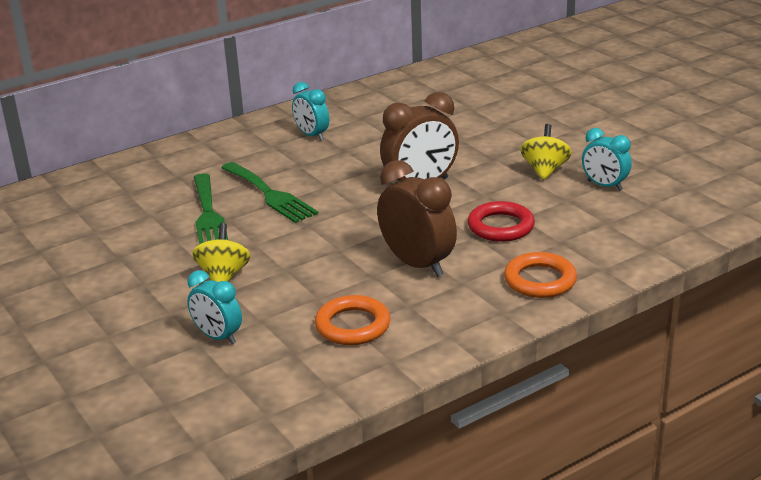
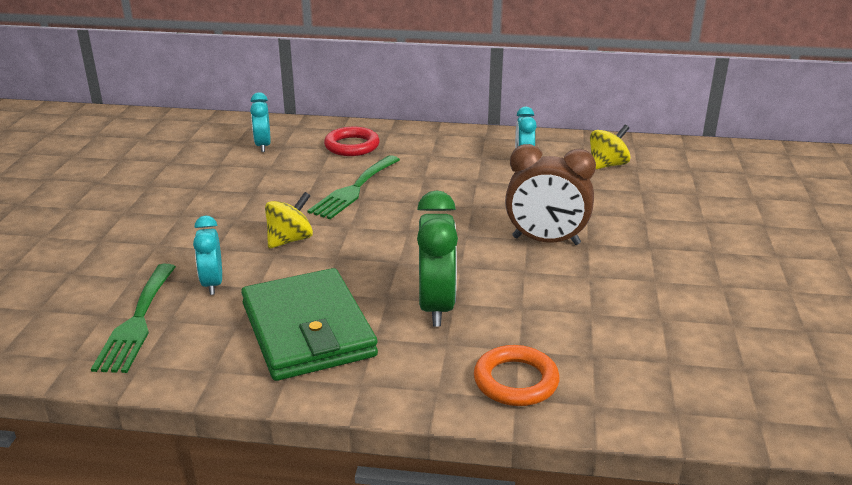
camera: 40 degrees right, 0 degrees up
(270, 195) = (419, 194): green fork -> green fork (137, 322)
(353, 325) = (308, 330): orange ring -> green wallet
(417, 264) = (436, 307): brown clock -> green clock
(500, 226) = (558, 311): red ring -> red ring (352, 146)
(545, 170) = (682, 280): yellow spinning top -> yellow spinning top (607, 165)
(604, 186) = (722, 324): turquoise clock -> turquoise clock (263, 146)

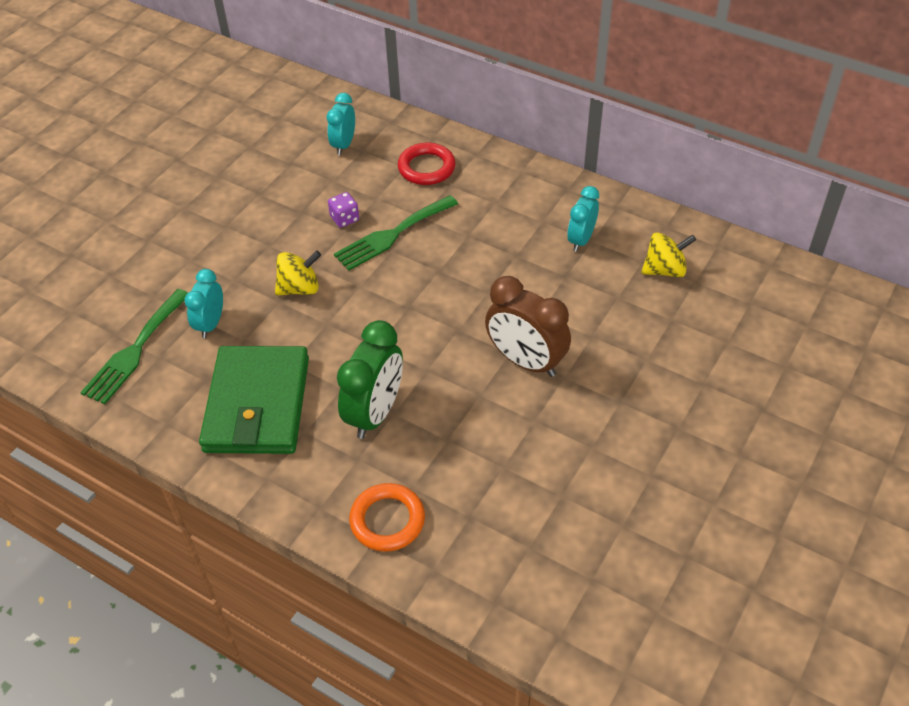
camera: 25 degrees right, 20 degrees up
(300, 188) = (344, 219): none -> purple dice

